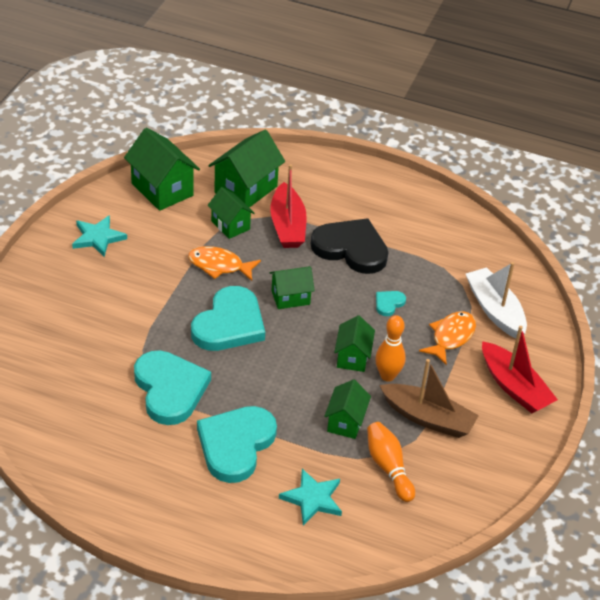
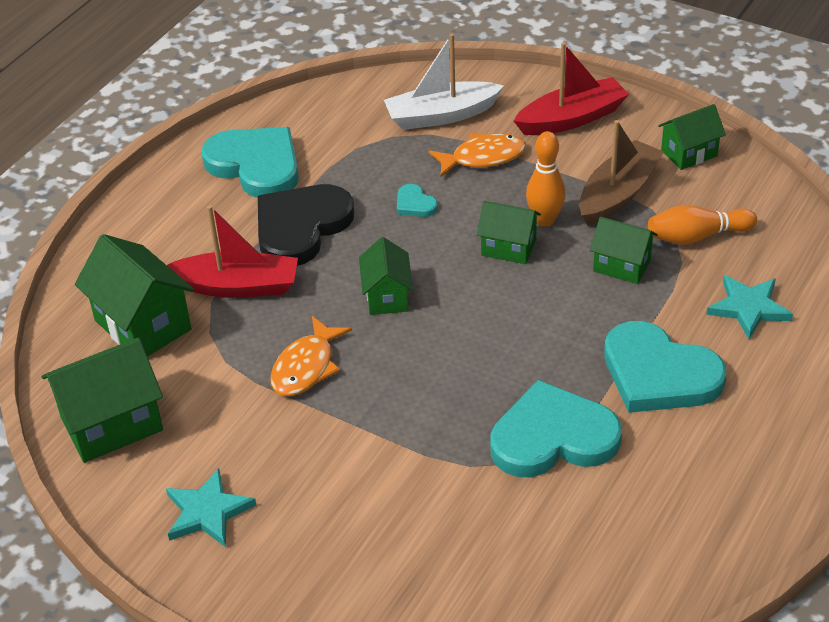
camera: 75 degrees left, 0 degrees up
(229, 324) = (430, 364): turquoise heart -> turquoise heart (256, 165)
(230, 225) = (219, 348): green house -> green house (689, 153)
(451, 337) = (483, 157): orange fish -> orange fish turned 120 degrees clockwise

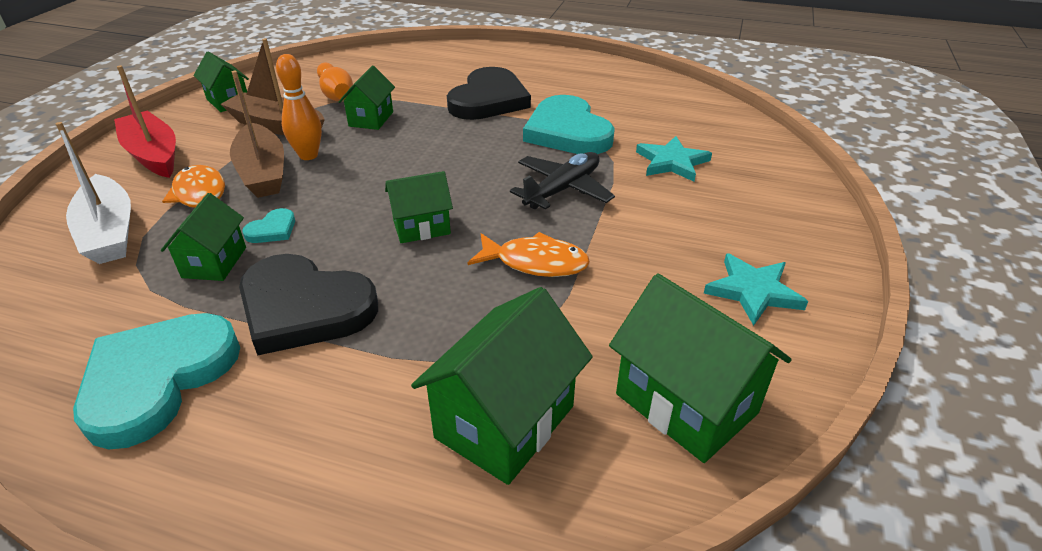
camera: 105 degrees left, 5 degrees down
(237, 286) = (417, 342): red boat -> none
(421, 408) = (563, 189): none -> black plane
(508, 247) = (347, 169): green house -> green house (214, 262)
(518, 191) = (263, 172): none -> brown boat
(659, 374) = (488, 100): turquoise heart -> black heart
(748, 308) = (415, 75): turquoise star -> turquoise star (672, 162)

